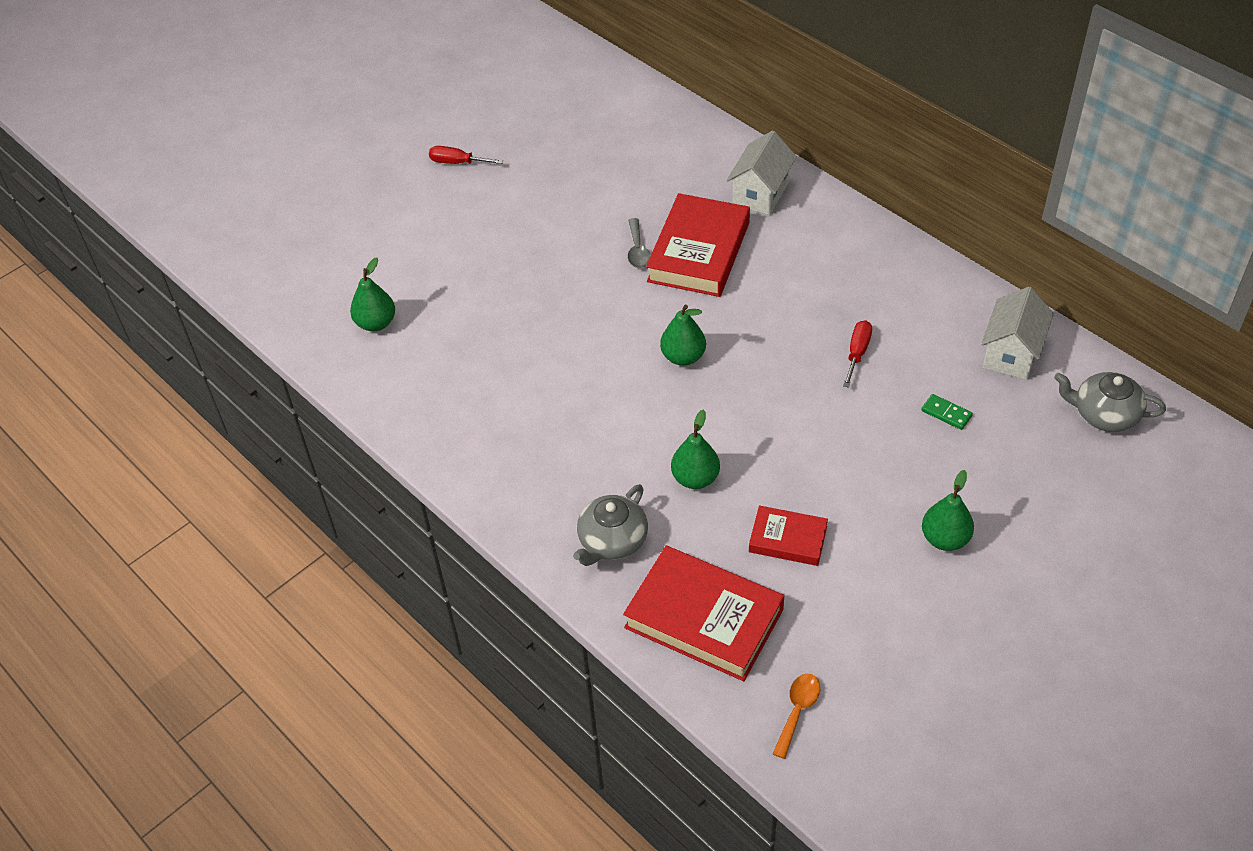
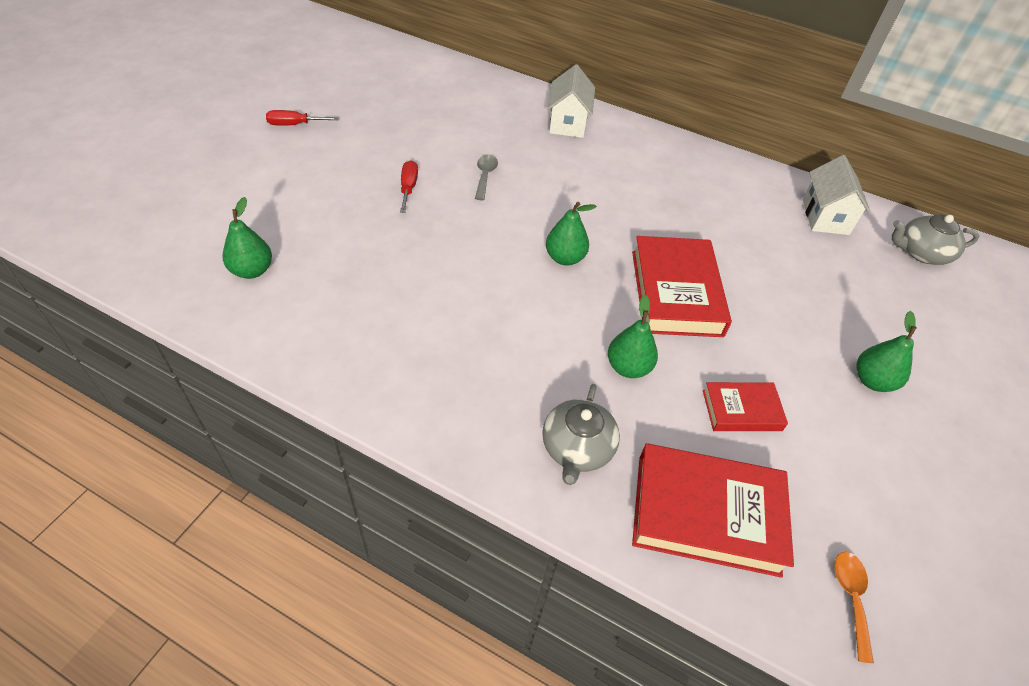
camera: 25 degrees left, 0 degrees up
(637, 250) = (485, 176): grey spoon -> grey spoon turned 150 degrees counterclockwise
(699, 252) = (538, 171): red book -> red book (676, 292)
(857, 353) = (709, 233): red screwdriver -> red screwdriver (408, 188)
(946, 413) = (806, 271): green domino -> none

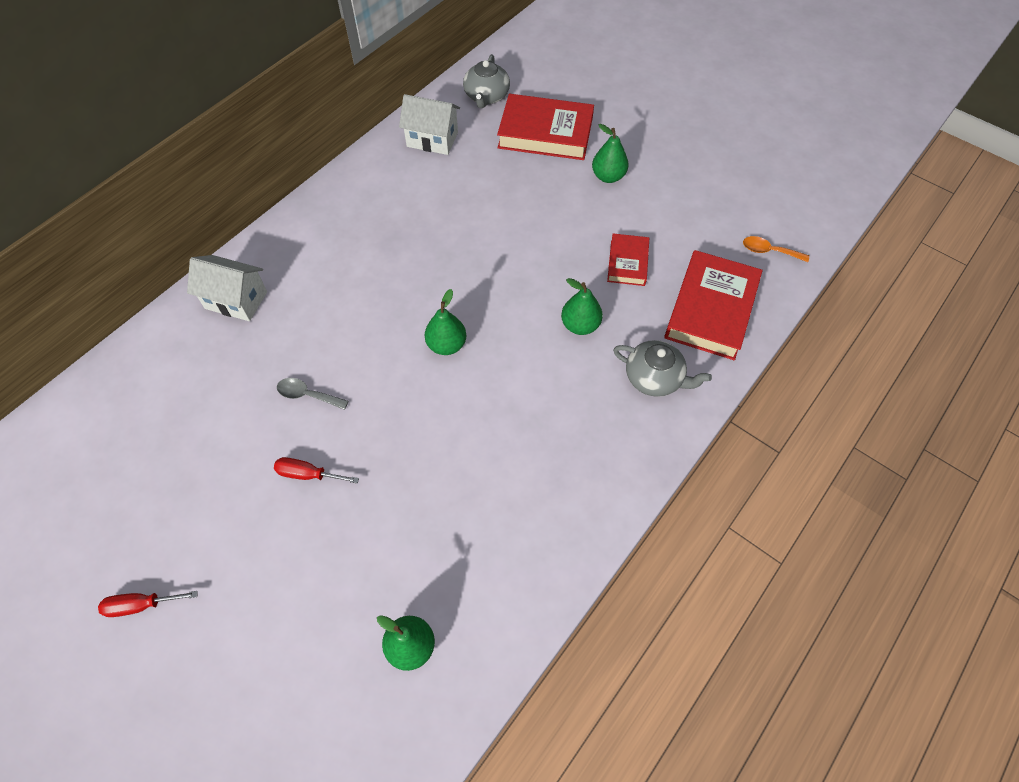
camera: 75 degrees left, 10 degrees up
(294, 125) = (141, 605): red screwdriver -> red screwdriver turned 75 degrees clockwise
(676, 292) = (503, 270): red book -> red book (545, 133)

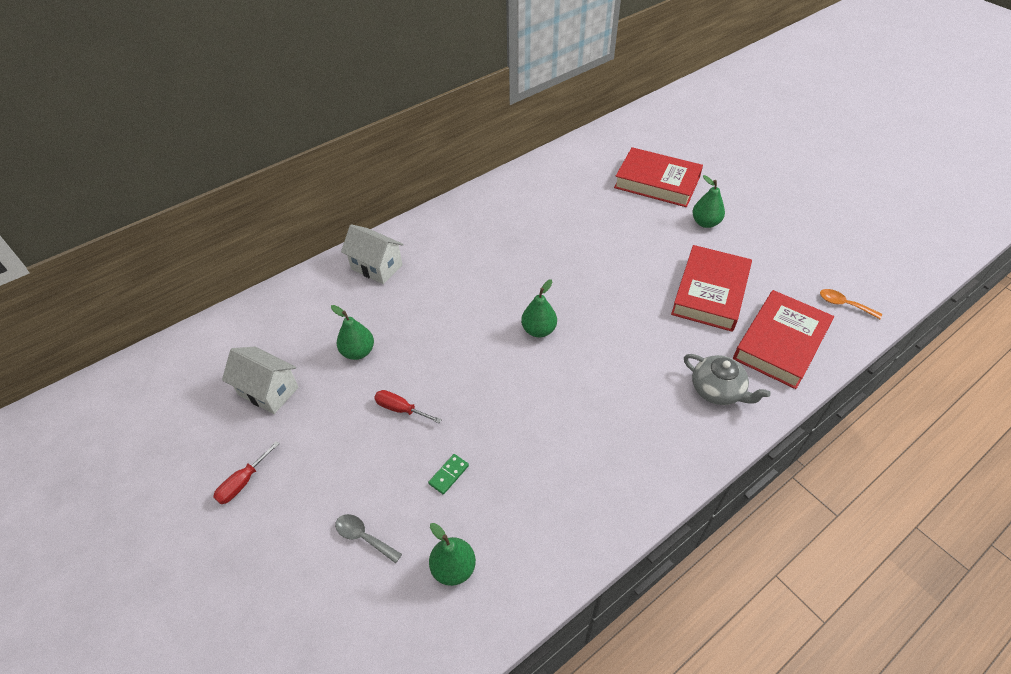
camera: 15 degrees right, 10 degrees down
(141, 605) = (243, 482): red screwdriver -> red screwdriver turned 60 degrees counterclockwise
(307, 395) = (415, 347): grey spoon -> grey spoon (363, 537)
(382, 540) = (449, 475): none -> green domino
(432, 139) = (561, 174): white house -> white house (268, 391)
(486, 96) = (612, 148): grey teapot -> none
(580, 325) = (658, 335): green pear -> green pear (358, 352)
(627, 263) = (710, 292): red book -> red book, size x1.82

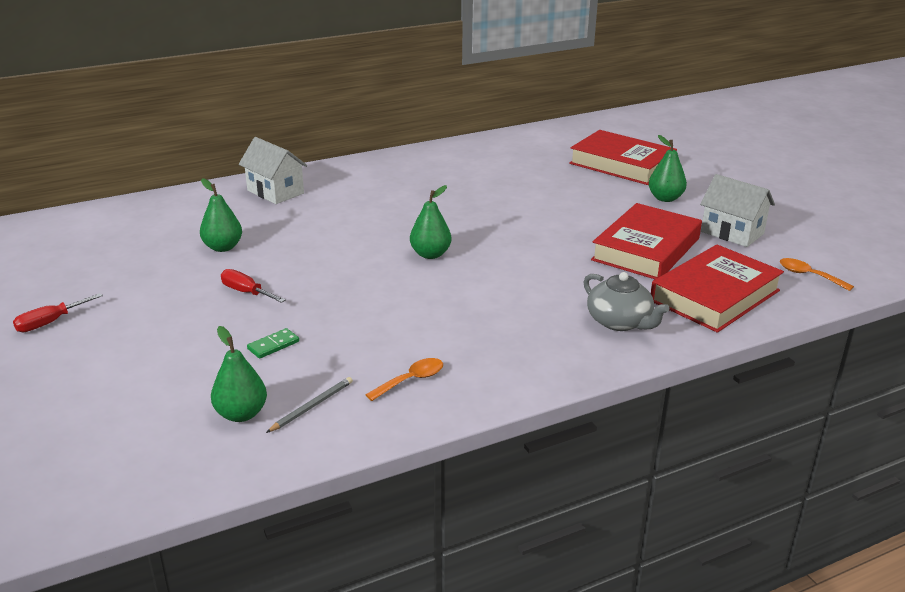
camera: 10 degrees right, 20 degrees down
(268, 391) = (113, 263): white house -> white house (732, 233)
(363, 537) = (155, 378): grey spoon -> none
(508, 546) = (312, 406): none -> grey pencil
(577, 496) = (411, 380): none -> orange spoon

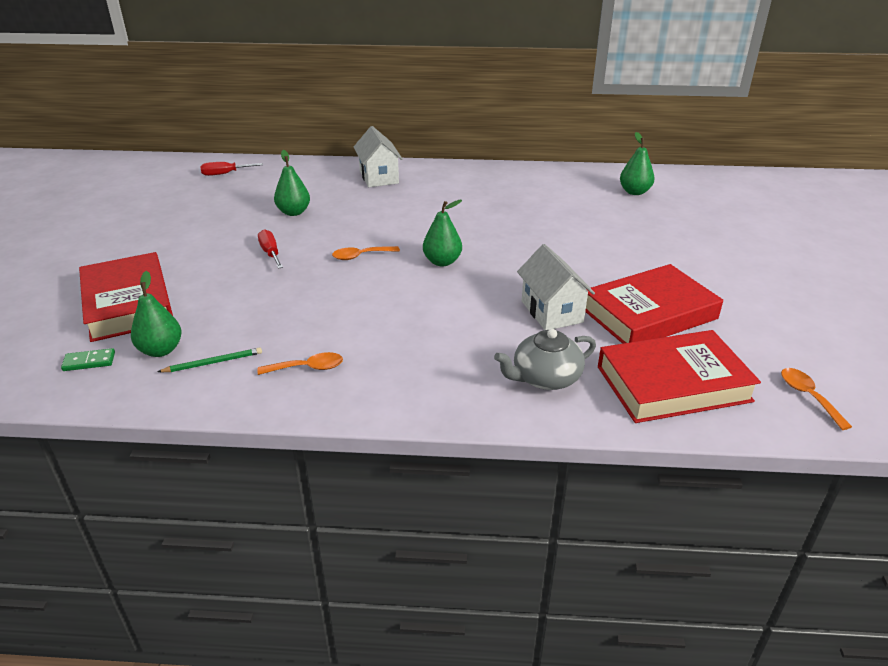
camera: 30 degrees right, 5 degrees up
(50, 322) = (126, 237): red screwdriver -> red screwdriver (225, 174)
(273, 345) = (242, 302): green domino -> green domino (89, 362)
(312, 406) = (213, 362): grey pencil -> green pencil
(345, 270) = (360, 256): none -> orange spoon
(620, 322) = (545, 378): grey teapot -> grey teapot turned 75 degrees clockwise
(622, 164) = (712, 223): red book -> red book (128, 303)
(665, 198) = (724, 268): green pear -> green pear (634, 192)
(732, 233) = (763, 323): white house -> white house (551, 311)

